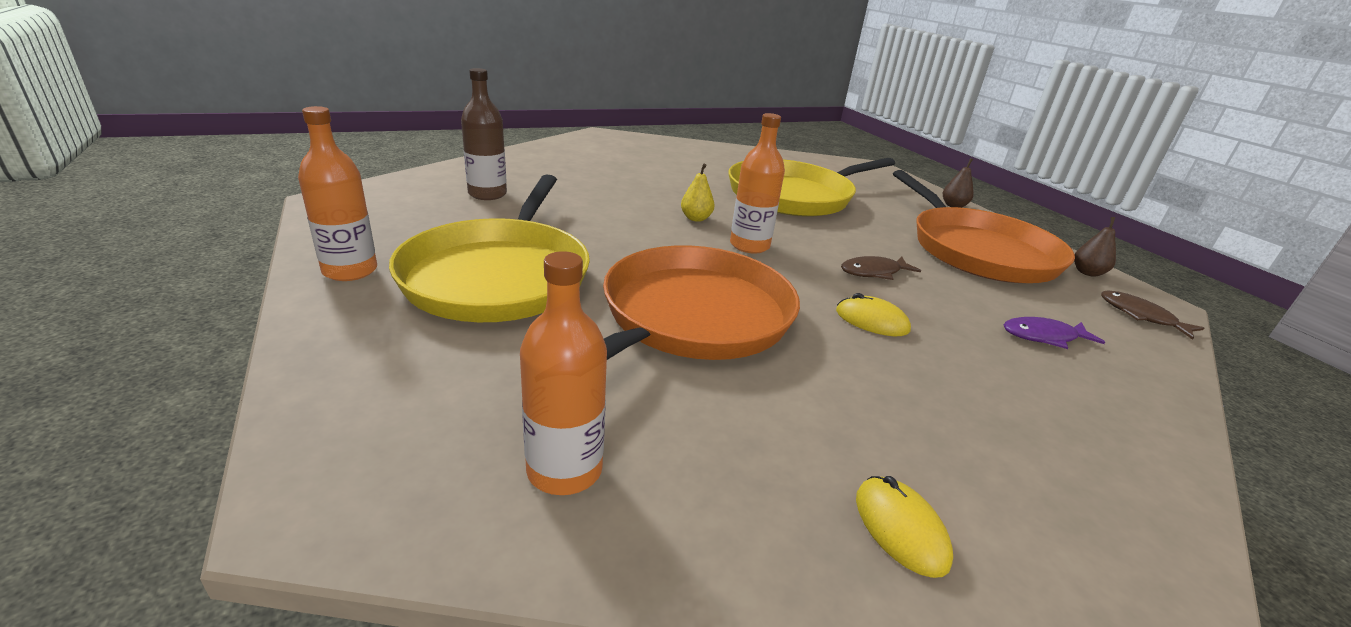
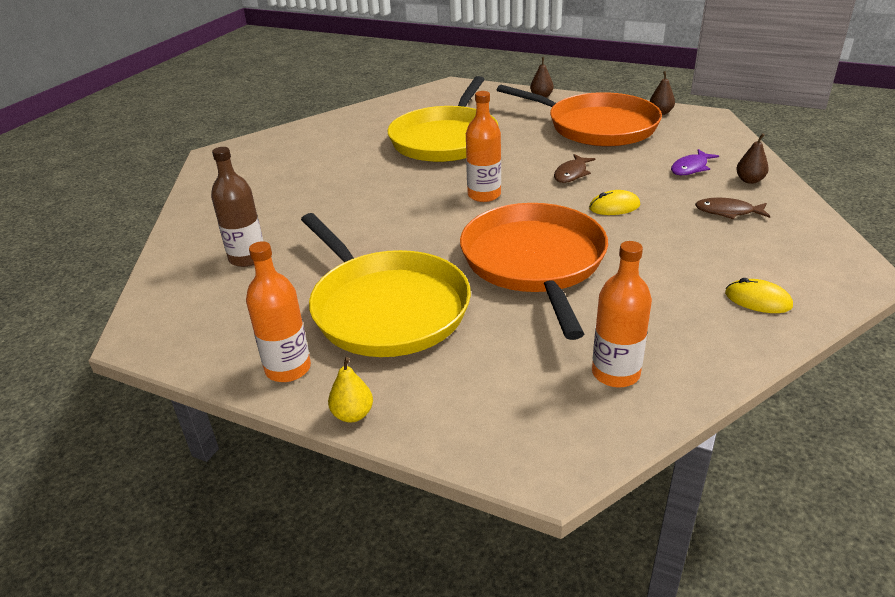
camera: 35 degrees left, 5 degrees up
(696, 218) = (420, 193): yellow pear -> yellow pear (353, 414)
(1120, 391) = (749, 180): none -> brown pear
(1140, 316) = (711, 129): brown fish -> brown fish (727, 212)

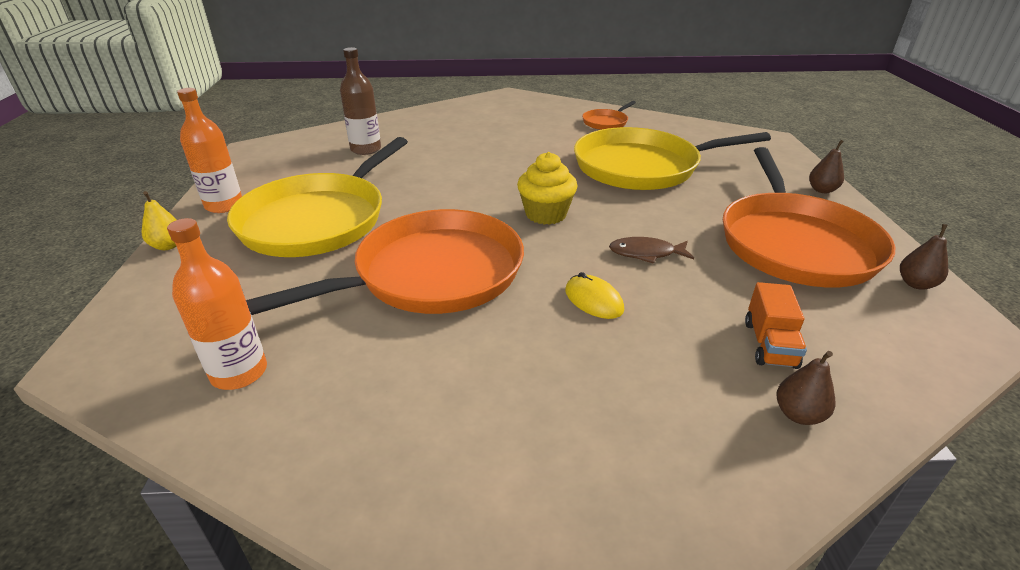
camera: 60 degrees right, 0 degrees up
(346, 129) = (606, 122): none -> orange pan
(484, 195) = (546, 214): orange bottle -> yellow cupcake
(690, 168) = (769, 344): purple fish -> orange truck
(727, 212) = (669, 405): brown fish -> none
(758, 300) = (435, 475): yellow mouse -> none

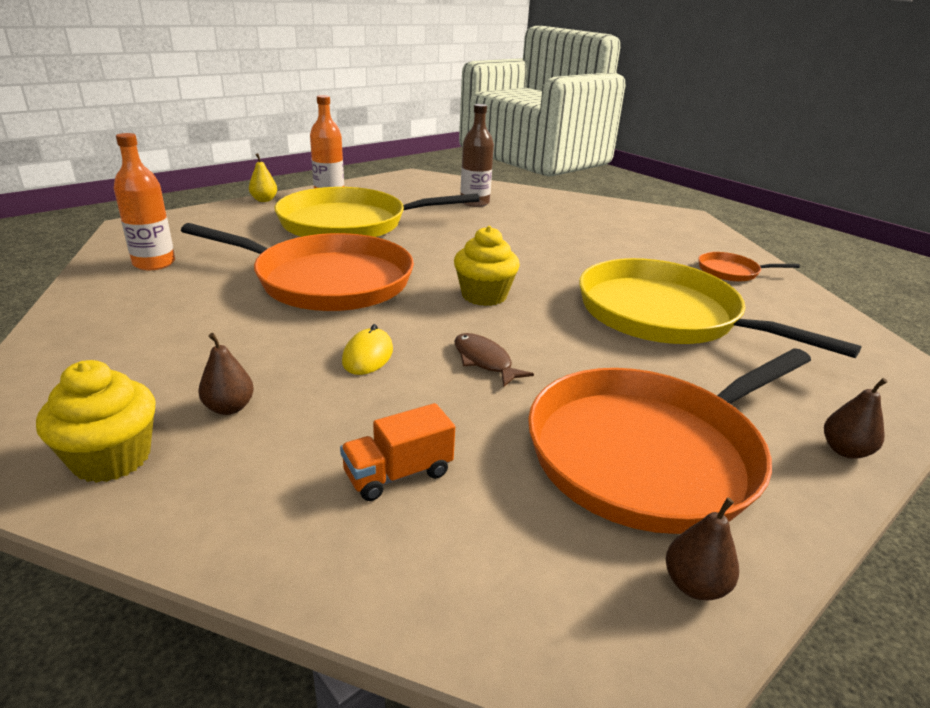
camera: 50 degrees right, 5 degrees down
(662, 500) = (112, 458): none -> yellow cupcake
(798, 414) = (286, 517): brown pear -> brown pear (229, 408)

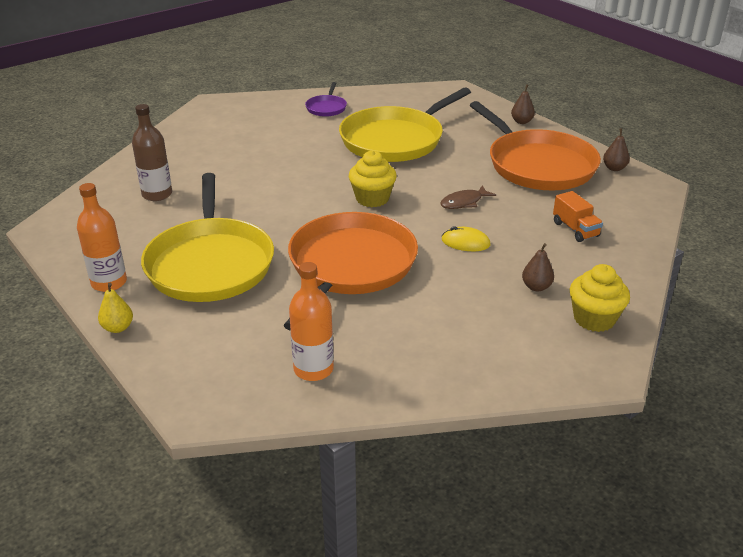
camera: 85 degrees left, 5 degrees up
(731, 271) = (326, 108): orange pan -> purple pan

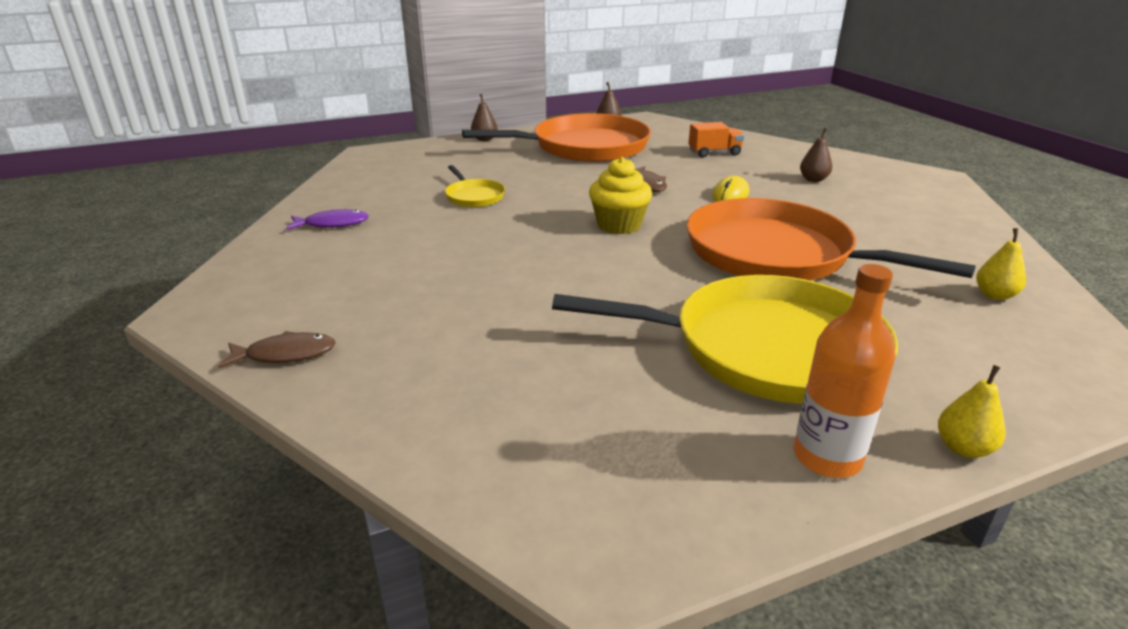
camera: 75 degrees left, 5 degrees down
(157, 194) = (521, 391): brown bottle -> none
(180, 133) = (285, 354): none -> brown fish
(313, 369) = (994, 295): orange bottle -> yellow pear
(326, 108) = (333, 224): purple pan -> purple fish
(395, 140) = (474, 196): yellow pan -> yellow pan, size x0.43
(594, 319) = (861, 169): yellow cupcake -> none

